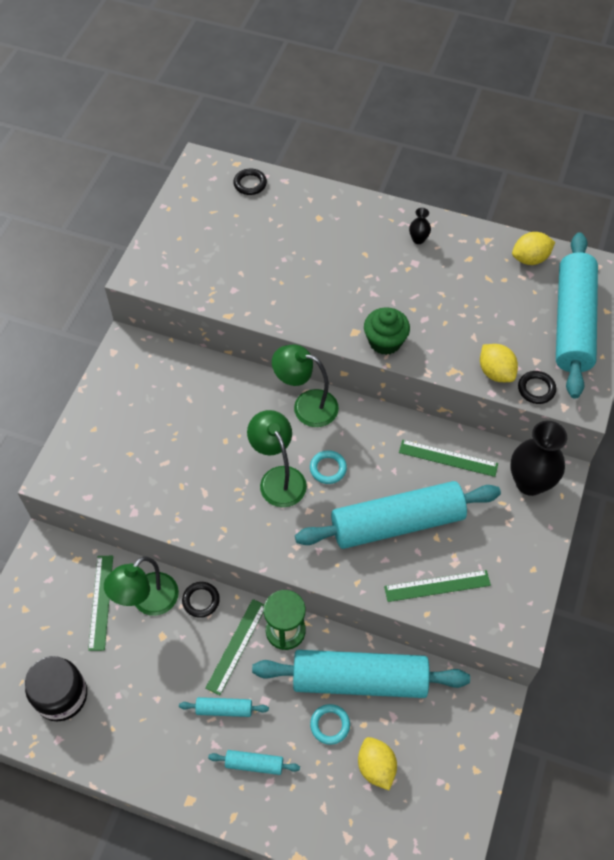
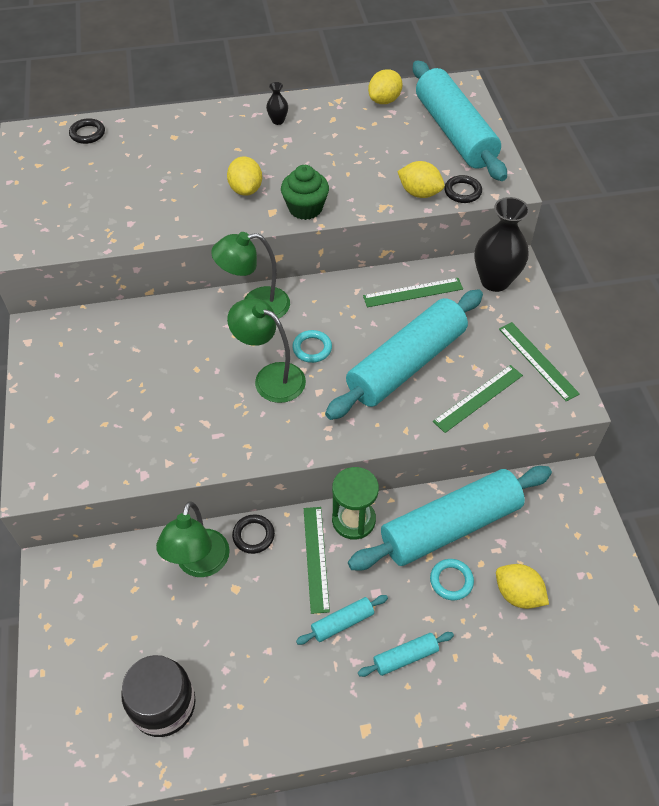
camera: 30 degrees left, 5 degrees down
(101, 602) = (150, 590): green ruler -> green ruler (538, 360)
(346, 299) = (246, 189): none -> yellow lemon

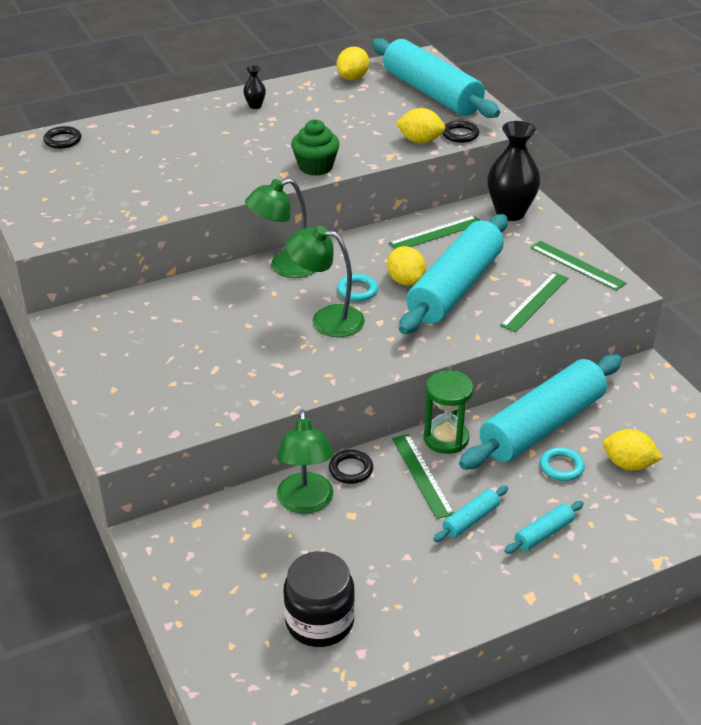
camera: 15 degrees left, 15 degrees down
(246, 189) = (249, 161): yellow lemon -> yellow lemon (405, 281)

